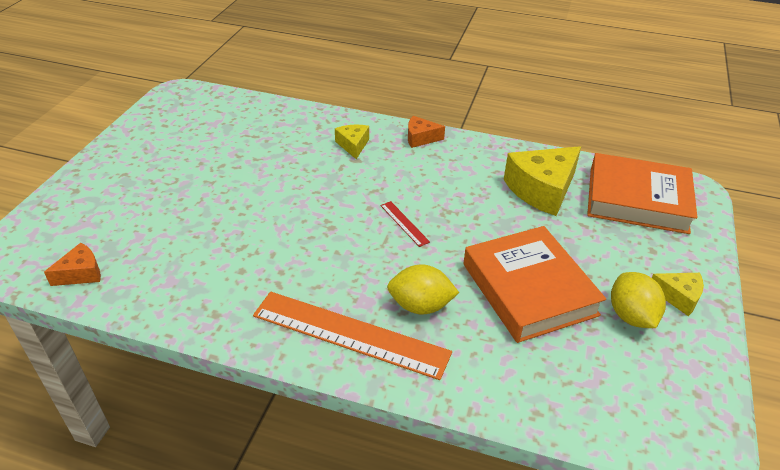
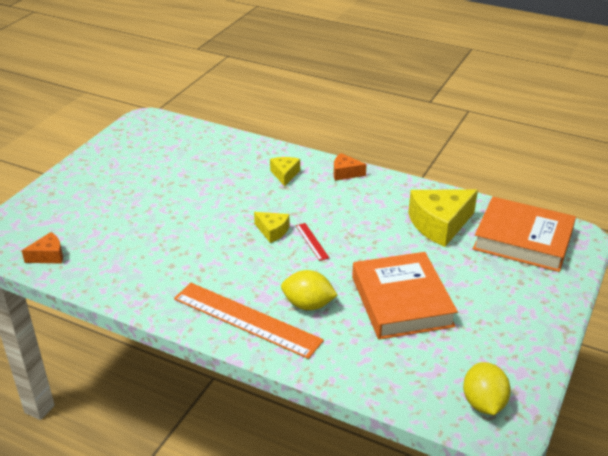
camera: 10 degrees right, 5 degrees down
(631, 316) = (481, 330): yellow lemon -> yellow lemon (483, 403)
(678, 297) = (528, 320): yellow cheese -> yellow cheese (272, 231)

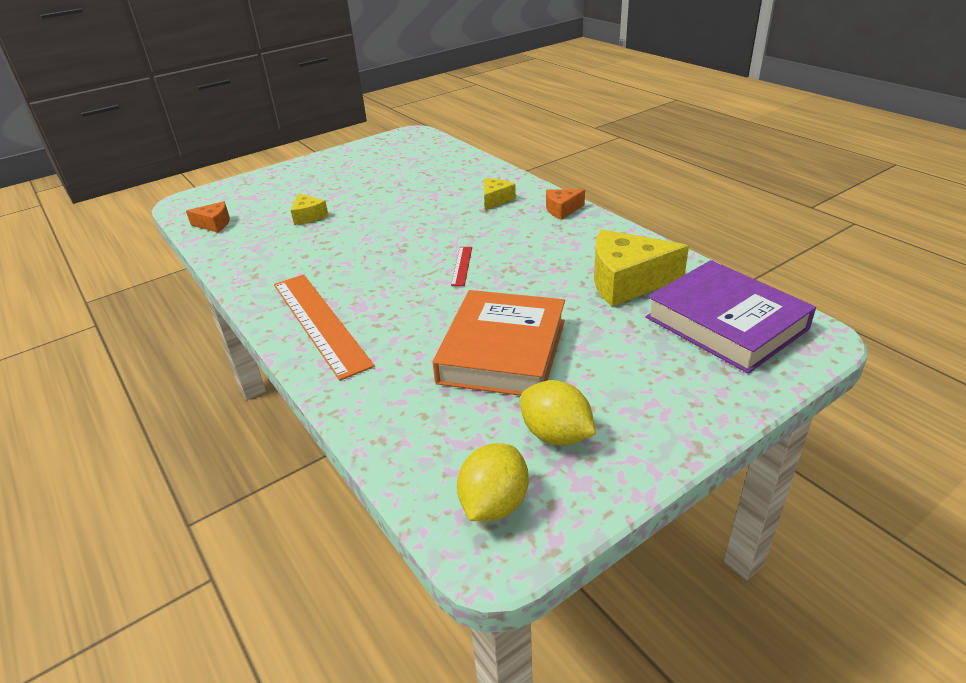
camera: 30 degrees right, 0 degrees up
(272, 231) = (431, 247): yellow cheese -> yellow cheese (308, 216)
(308, 305) = (395, 326): yellow lemon -> yellow lemon (556, 435)
(345, 173) = (562, 210): orange cheese -> orange cheese turned 60 degrees counterclockwise
(523, 240) = (725, 323): orange book -> purple book

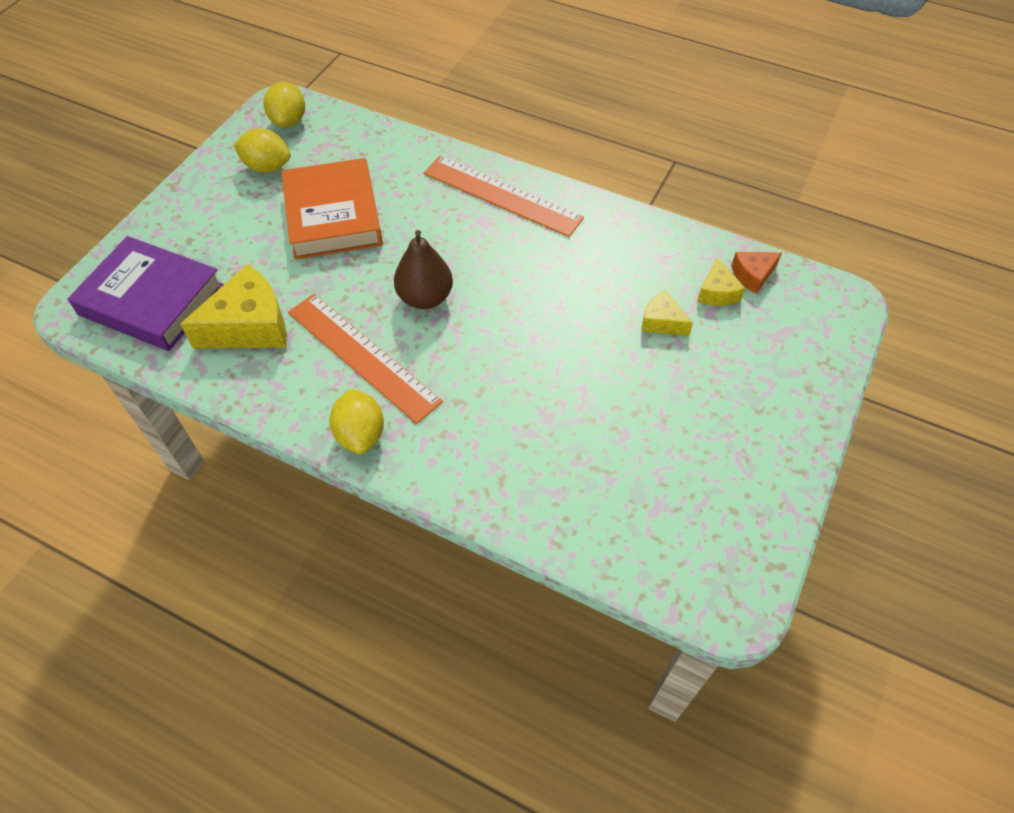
camera: 150 degrees right, 20 degrees up
(462, 266) = (425, 297): red ruler -> brown pear
(495, 200) = (458, 430): yellow cheese -> yellow cheese (717, 292)
(537, 244) = (362, 356): none -> orange ruler
(562, 210) = (360, 434): orange cheese -> yellow lemon

